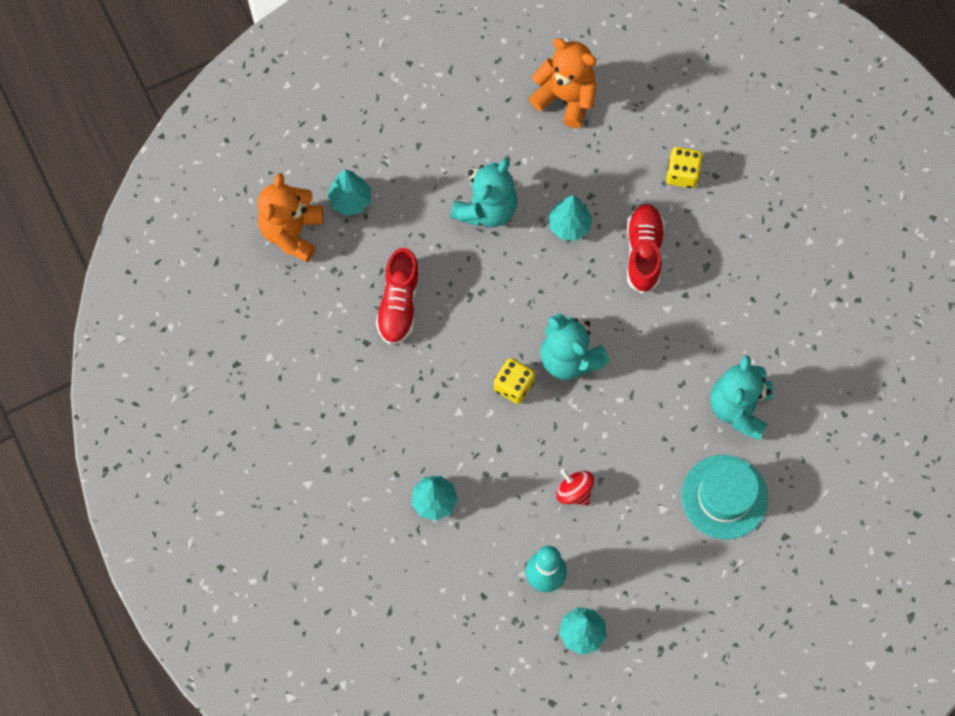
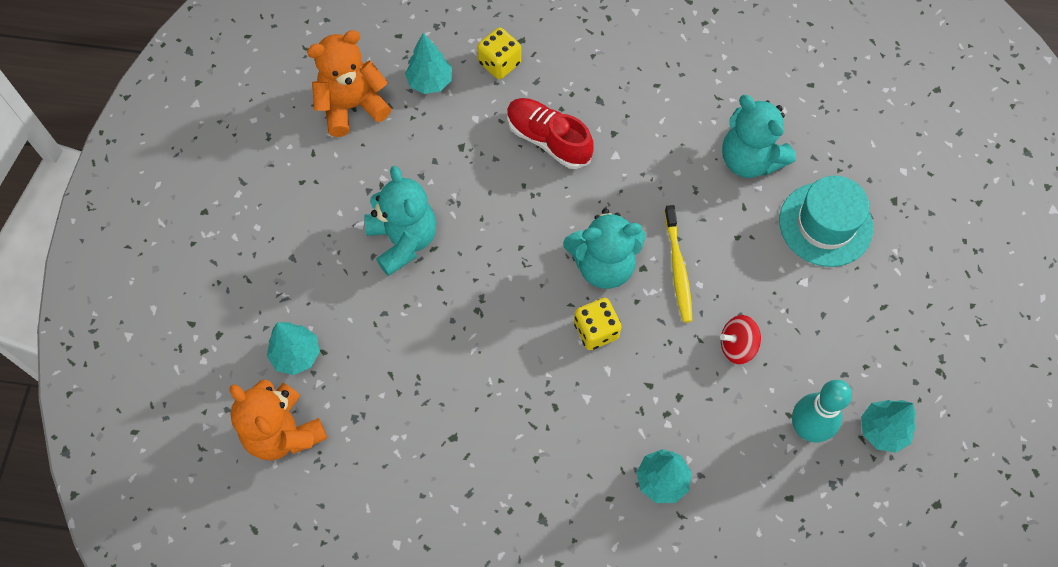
camera: 55 degrees left, 5 degrees down
(399, 304) = (437, 380): red shoe -> none
(569, 225) = (476, 182): turquoise tree -> turquoise tree (430, 82)
(605, 412) = (678, 269): none -> yellow toothbrush

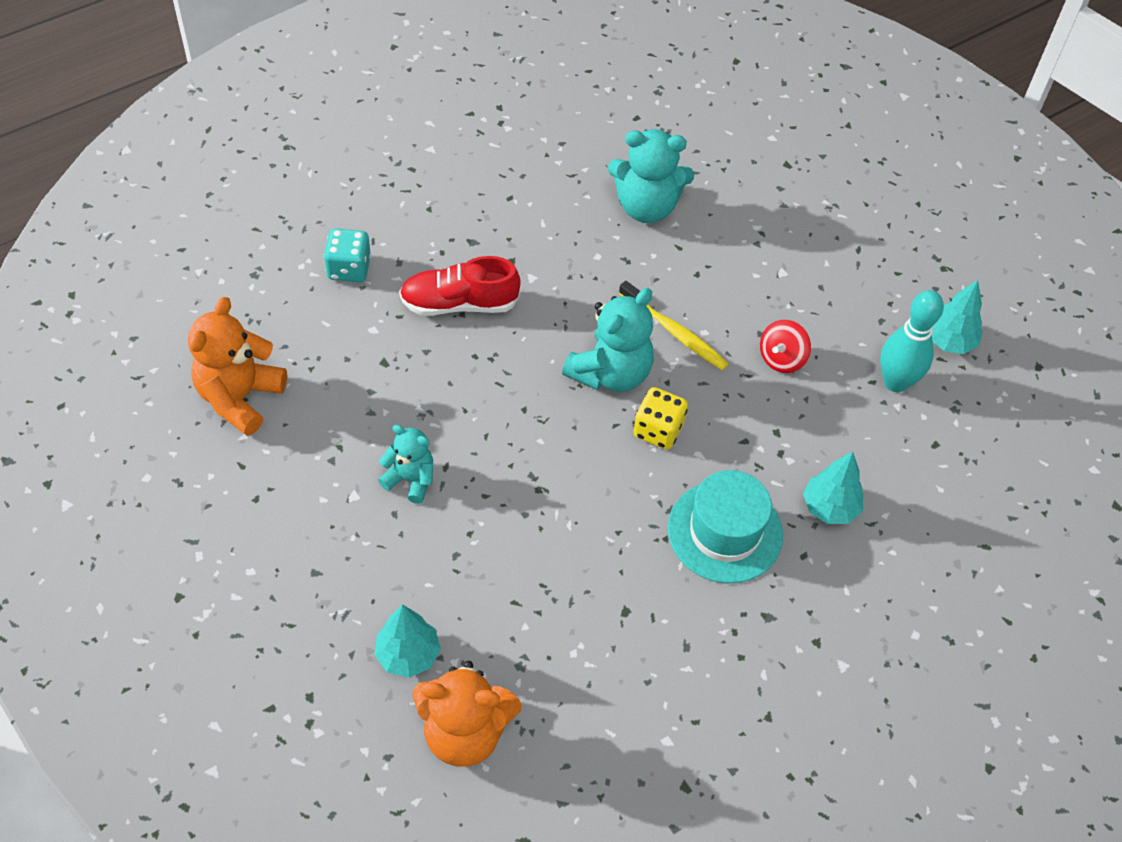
camera: 45 degrees left, 10 degrees down
(403, 240) = (410, 479): turquoise teddy bear -> turquoise teddy bear, size x0.60
(430, 82) = (297, 326): turquoise tree -> none
(499, 63) = (349, 268): yellow dice -> turquoise dice
(825, 224) = (754, 217): turquoise hat -> turquoise hat (725, 531)

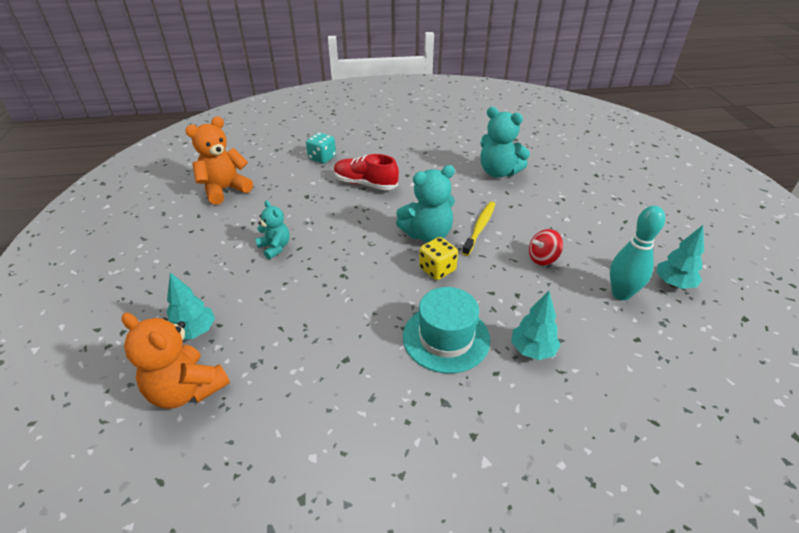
camera: 30 degrees right, 15 degrees down
(675, 332) = (480, 227): yellow toothbrush -> yellow toothbrush turned 135 degrees counterclockwise

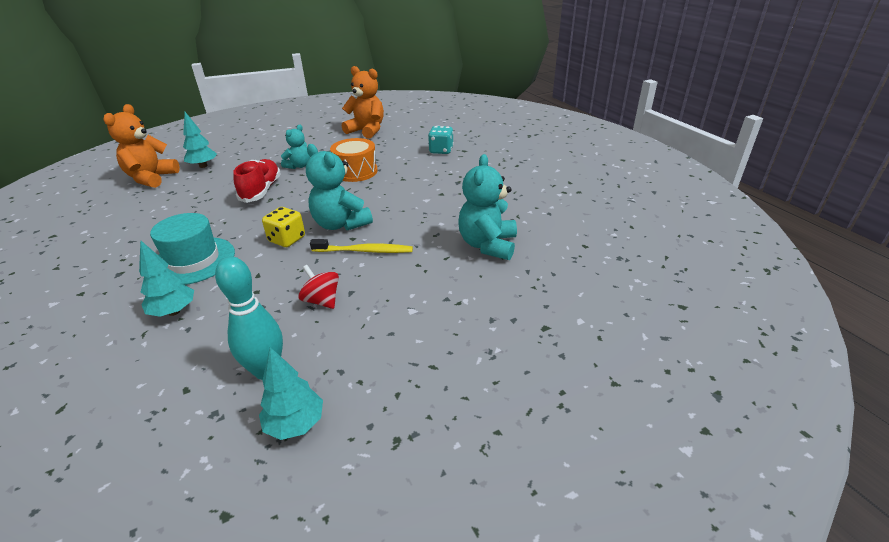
camera: 70 degrees right, 5 degrees down
(325, 211) = (356, 171): none -> orange drum
(365, 184) = (410, 178): red shoe -> red shoe (261, 190)

